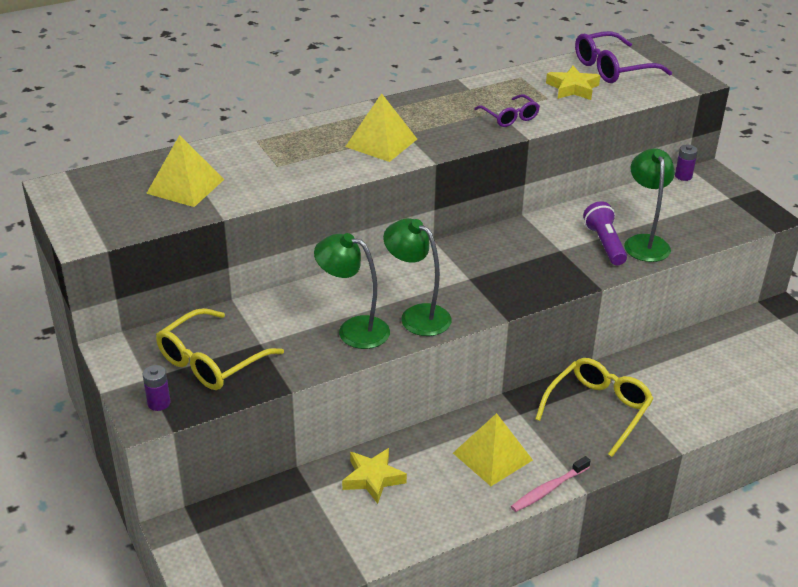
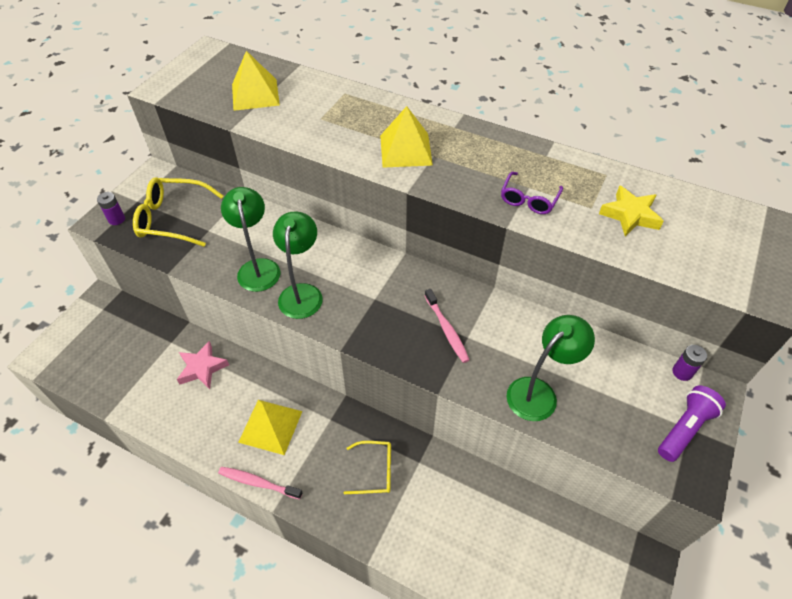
camera: 55 degrees right, 15 degrees up
(373, 478) = (202, 368): yellow star -> pink star
(542, 256) = (447, 329): none -> pink toothbrush
(598, 409) = (375, 471): yellow glasses -> yellow glasses, size x0.60
(604, 244) = (507, 363): purple flashlight -> purple flashlight (684, 428)
(612, 68) = (704, 225): purple glasses -> none

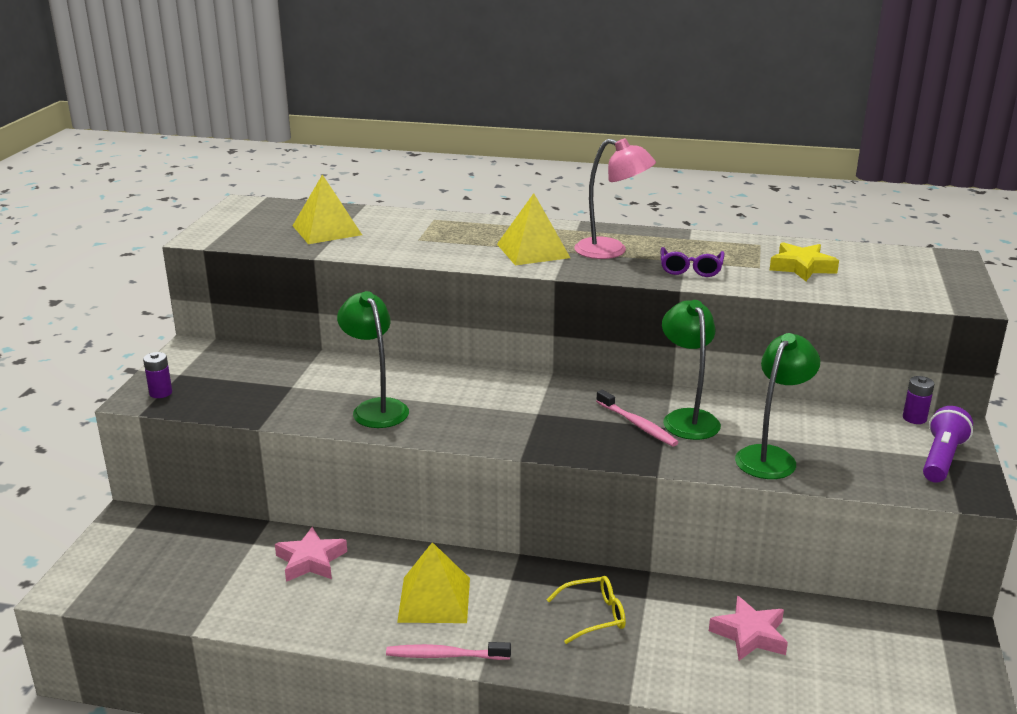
camera: 15 degrees left, 25 degrees down
(173, 219) = (238, 382): yellow glasses -> none
(302, 293) = (445, 421): green lamp -> green lamp (687, 418)
(471, 162) = (611, 251): none -> pink lamp
(481, 520) = (749, 635): none -> pink star

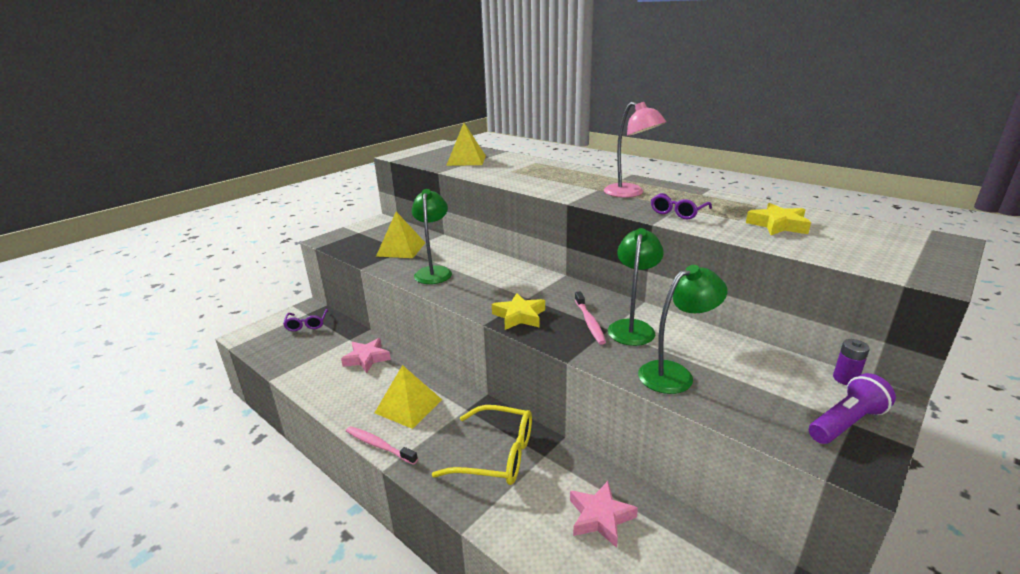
camera: 30 degrees right, 0 degrees up
(156, 542) = (307, 324): none -> purple glasses
(161, 393) = (338, 239): purple battery -> none
(533, 251) = (575, 186): yellow pyramid -> yellow pyramid (401, 249)
(552, 438) = (519, 316): none -> yellow star
(594, 615) = (496, 455): yellow glasses -> yellow glasses, size x1.65

